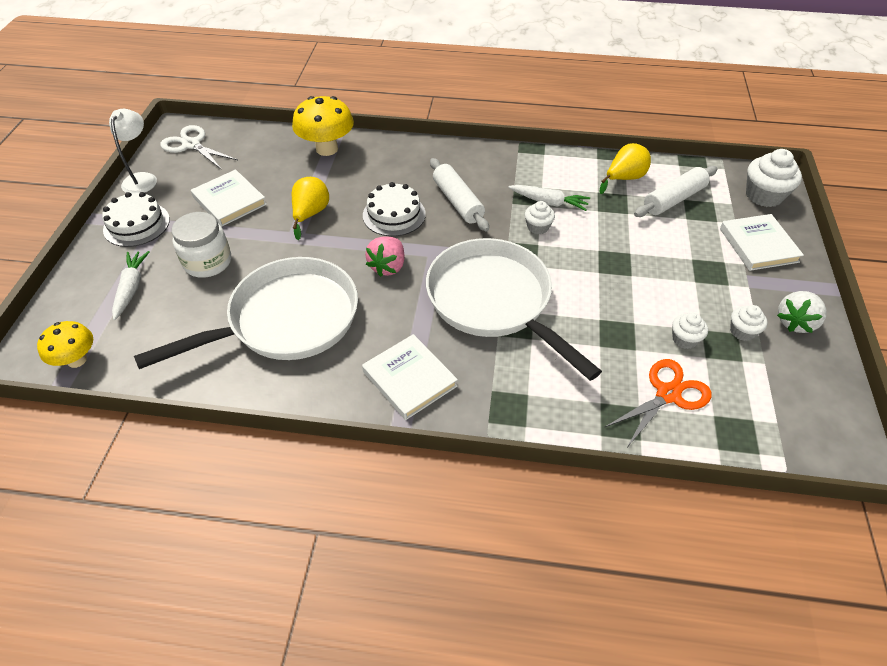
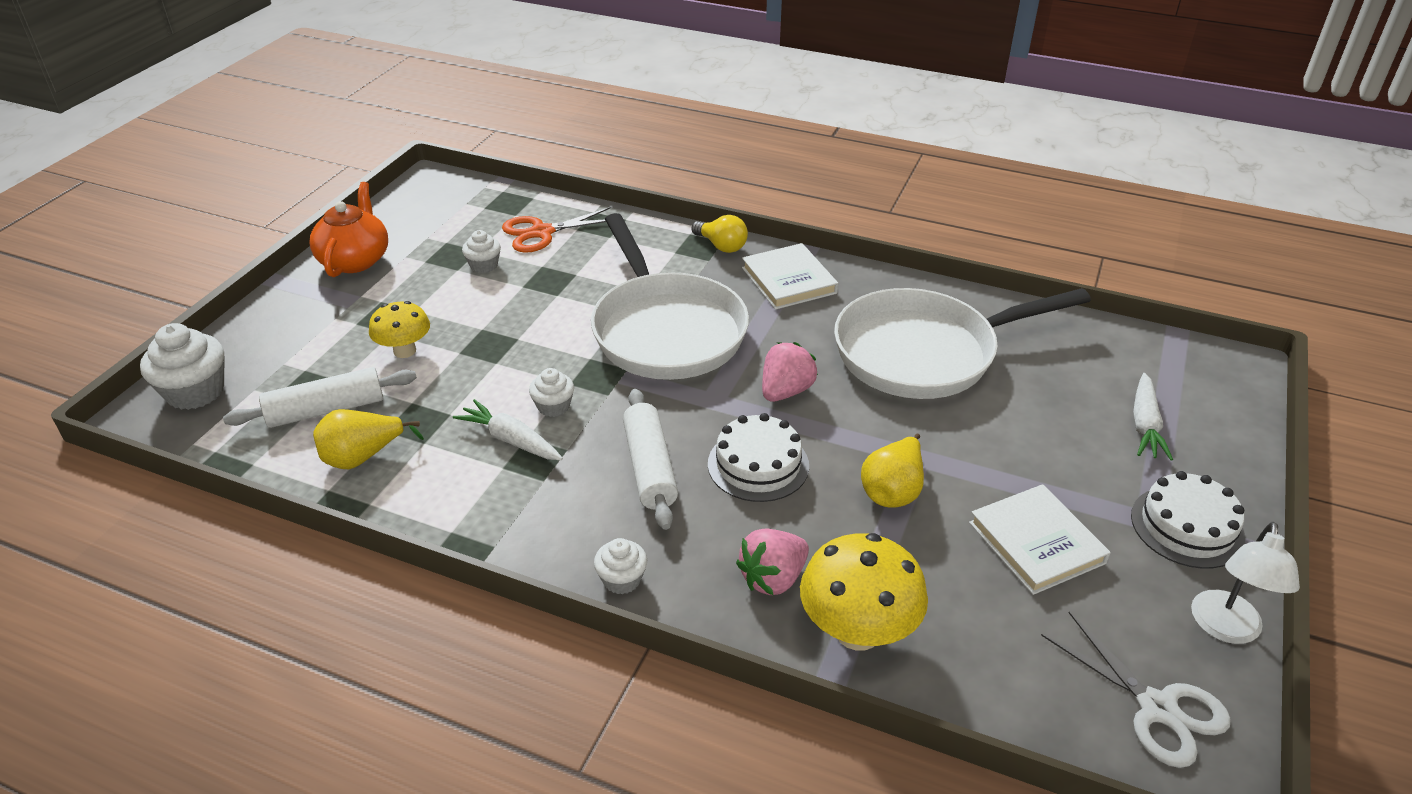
camera: 165 degrees left, 10 degrees down
(77, 360) = (1172, 354): yellow mushroom -> yellow mushroom (405, 351)
(208, 262) = (1045, 442): white jar -> none
(371, 162) = (773, 578): none -> pink strawberry
(487, 414) = (721, 246): none -> yellow light bulb
(742, 331) = (418, 262): white cupcake -> white cupcake (622, 579)
(758, 245) = (292, 333): white book -> none
(795, 322) = (355, 260): white strawberry -> orange teapot

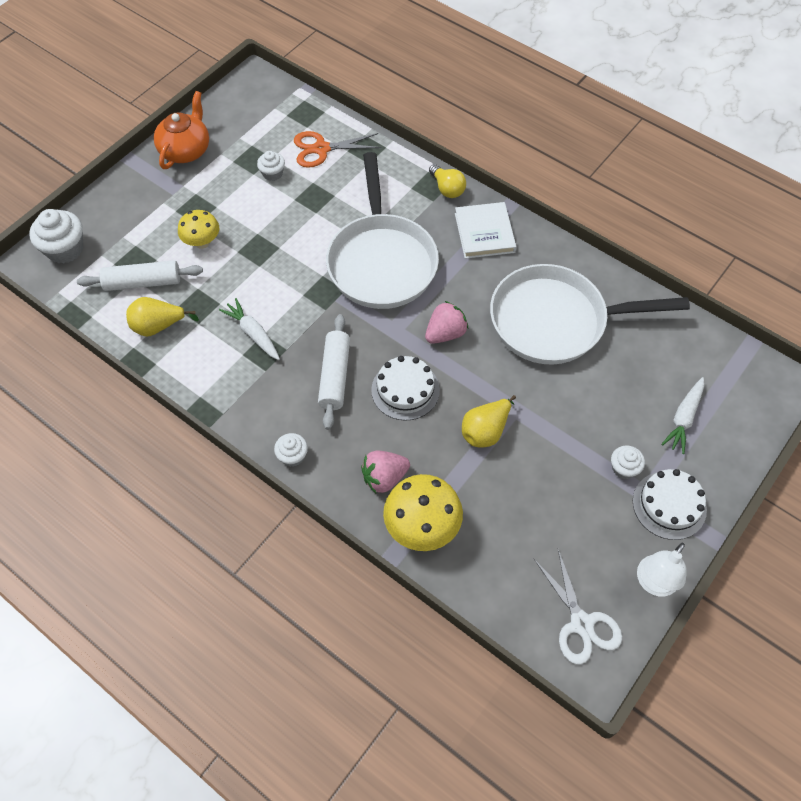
camera: 15 degrees right, 20 degrees up
(553, 406) = (287, 312): white cupcake -> white cupcake (624, 468)
(1036, 543) = (562, 493): white book -> none

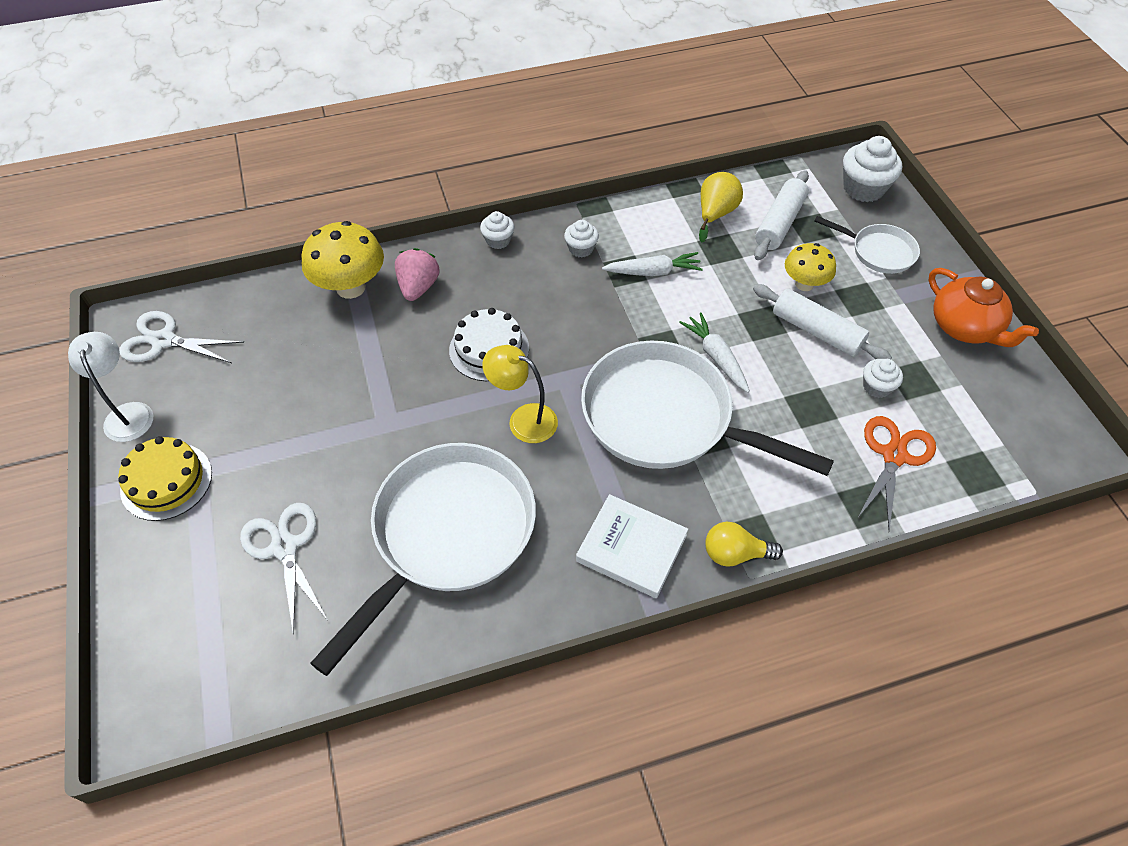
camera: 125 degrees right, 5 degrees down
(138, 215) = (878, 252): none -> white pan
(335, 376) = (552, 306): white rolling pin -> white rolling pin (816, 331)
(445, 333) = (523, 419): pink strawberry -> yellow lamp
(485, 431) = (387, 384): yellow pear -> none
(624, 468) = (237, 471): white cupcake -> white cupcake (581, 249)
(640, 397) = (285, 547): none -> white scissors
(669, 505) = (166, 481): white cake -> yellow cake
(683, 418) = (222, 571): white carrot -> white carrot (716, 357)

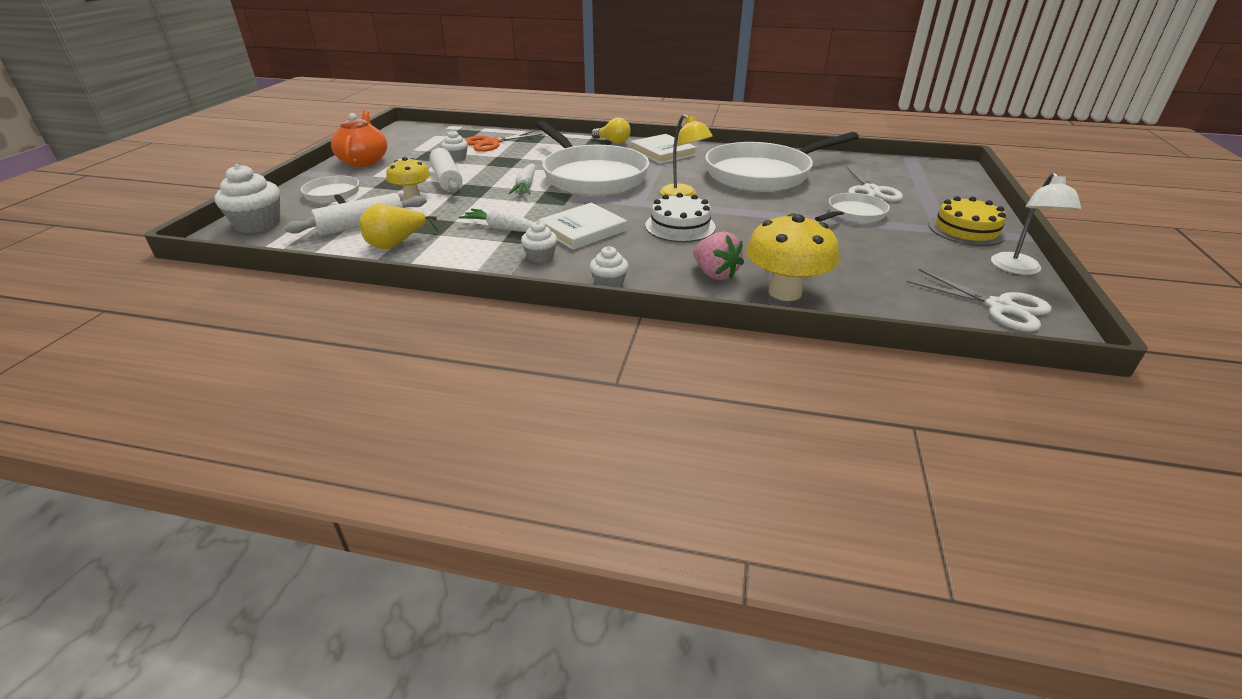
camera: 150 degrees left, 20 degrees down
(303, 463) = (854, 214): none -> white pan
(418, 287) = (715, 274): pink strawberry -> pink strawberry turned 75 degrees counterclockwise
(579, 301) = (582, 230): none -> white book

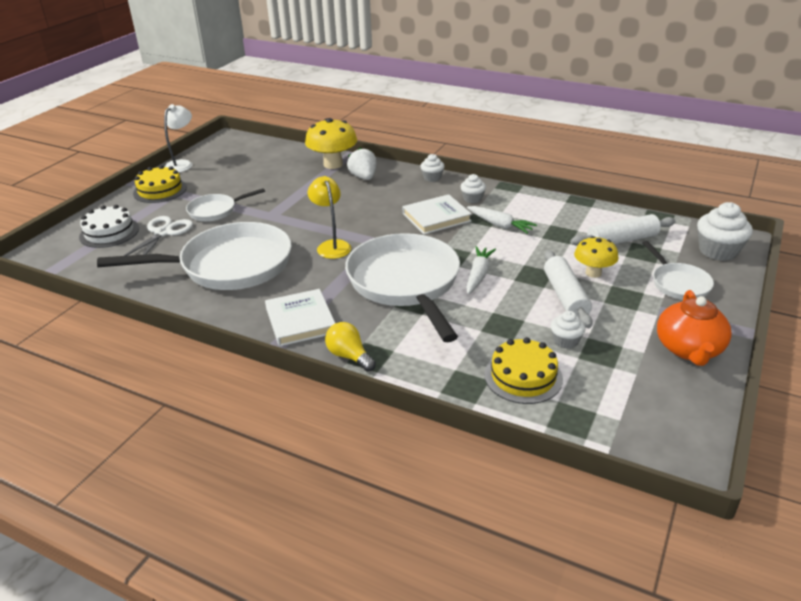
camera: 165 degrees left, 0 degrees up
(396, 244) = (582, 219): yellow pear -> none
(491, 143) = (523, 376): orange scissors -> yellow cake
(680, 226) = (359, 213): white cake -> white cake (109, 232)
(715, 274) = (363, 177): pink strawberry -> white strawberry
(1000, 307) = (231, 149): white scissors -> none

